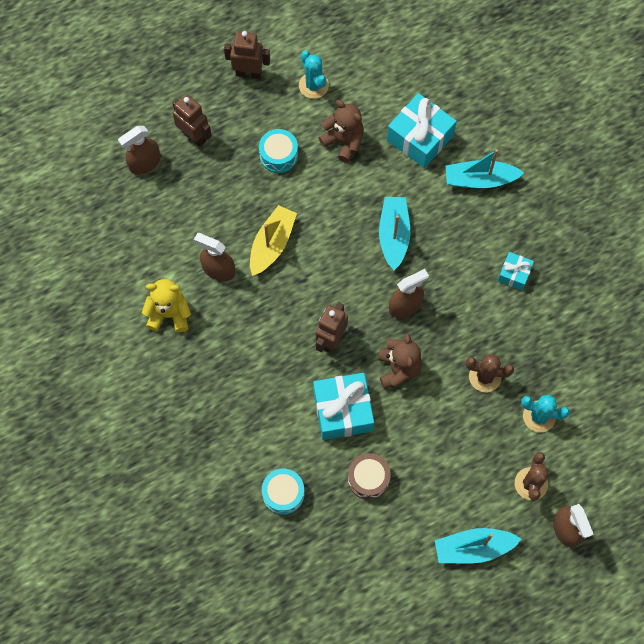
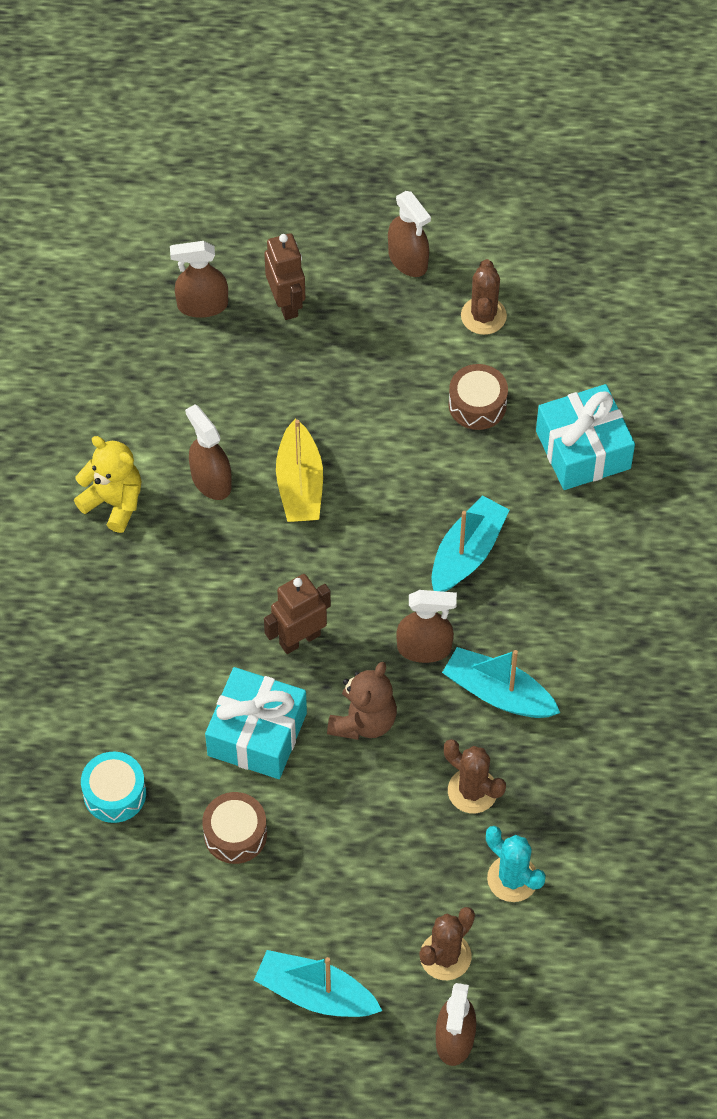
camera: 30 degrees right, 10 degrees down
(248, 73) = (408, 260): brown robot -> brown spray bottle
(272, 244) = (300, 484): yellow boat -> yellow boat turned 120 degrees clockwise
(278, 155) = (380, 380): turquoise drum -> none
(313, 85) = (483, 316): turquoise cactus -> brown cactus
(343, 142) = (477, 405): brown teddy bear -> brown drum
(480, 180) = (630, 542): turquoise boat -> turquoise boat (498, 693)
(514, 274) = (598, 683): turquoise gift -> none

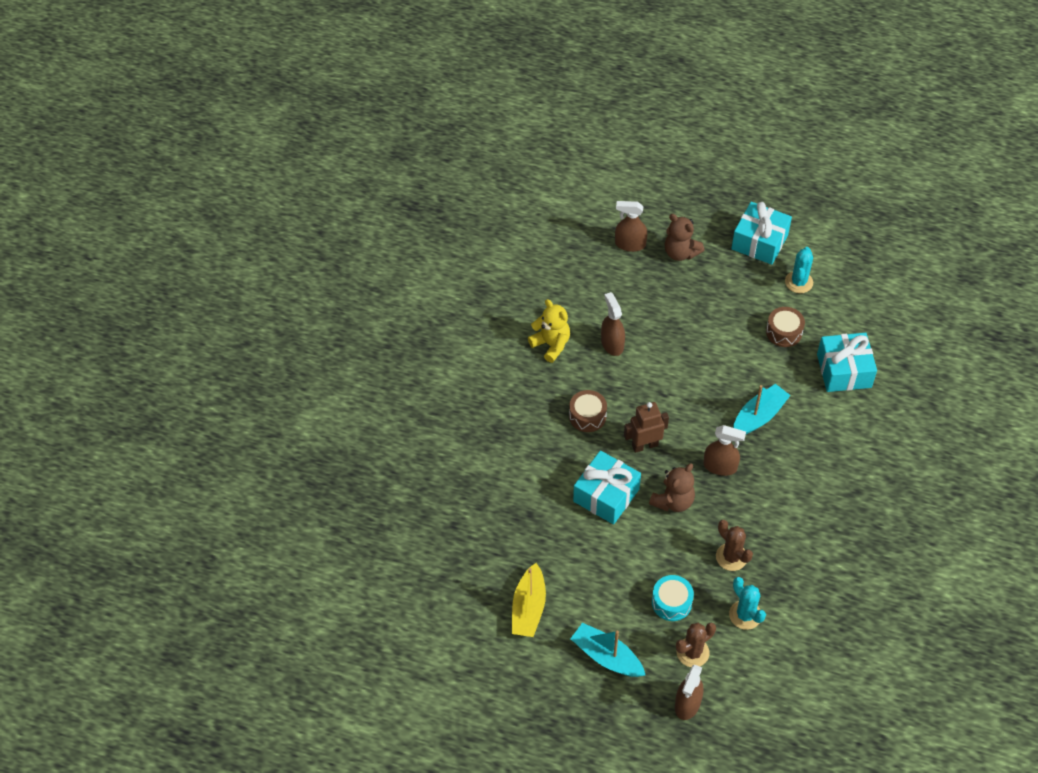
camera: 15 degrees right, 5 degrees down
(114, 793) = (512, 511): turquoise drum -> turquoise drum (671, 602)
(235, 834) = (579, 551): brown drum -> brown drum (587, 416)
(286, 303) = (680, 253): brown robot -> brown teddy bear
(300, 484) = (665, 356): yellow boat -> yellow boat (528, 608)
(408, 260) = (759, 242): brown spray bottle -> turquoise gift
(483, 316) = (798, 282): brown cactus -> turquoise cactus
(498, 693) = (760, 502): turquoise boat -> none

